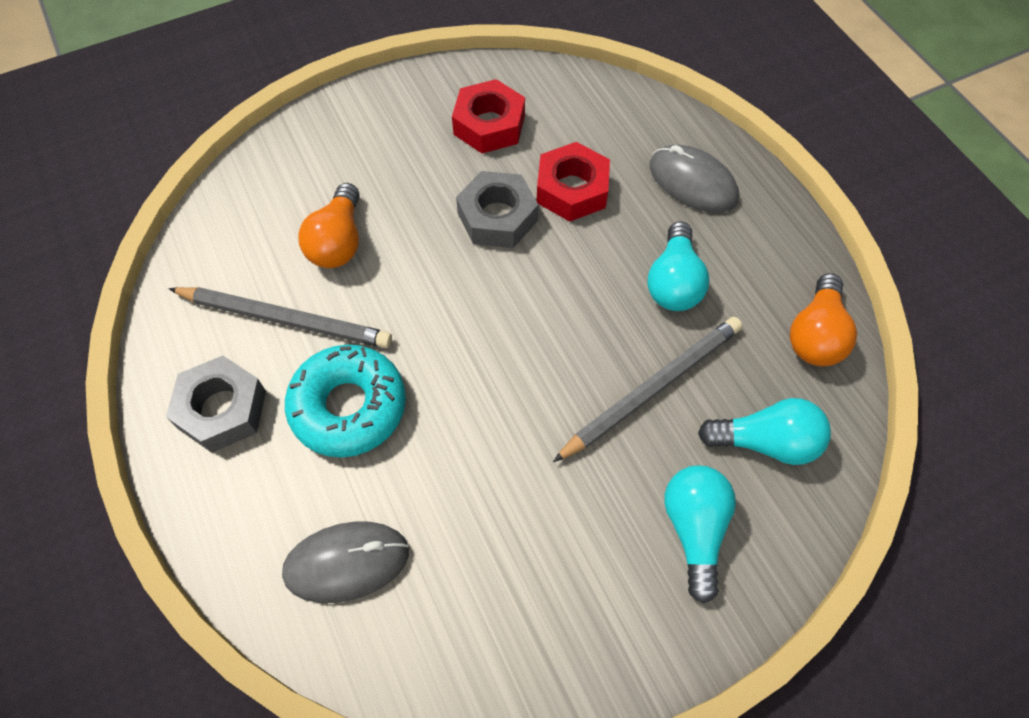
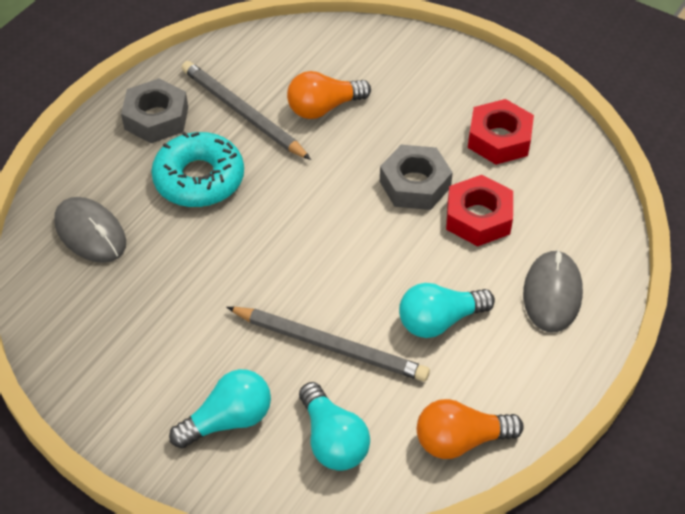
camera: 60 degrees right, 10 degrees down
(285, 319) = (242, 113): grey pencil -> grey pencil turned 150 degrees clockwise

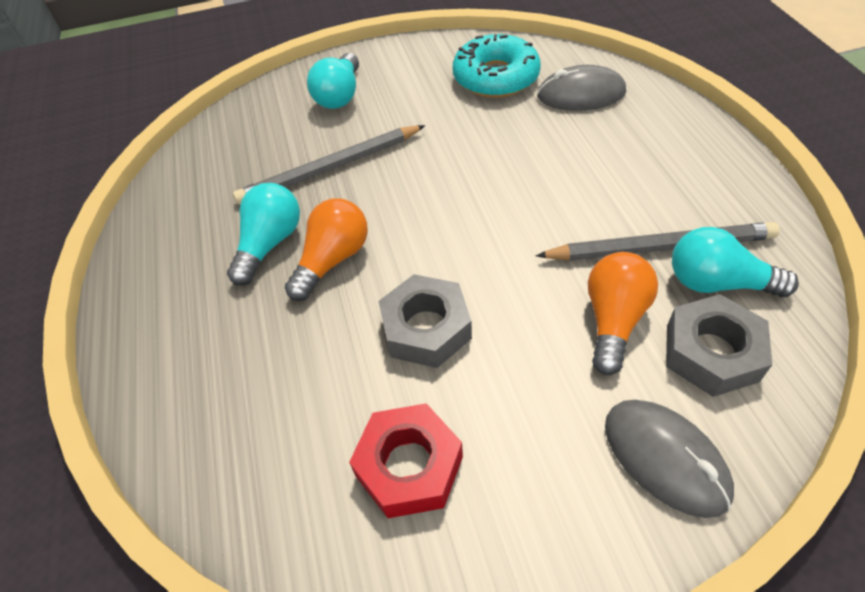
camera: 135 degrees right, 0 degrees up
(156, 118) = (702, 182): grey nut -> grey nut (711, 353)
(199, 179) = (587, 175): turquoise donut -> turquoise donut (496, 77)
(333, 440) = (263, 132): turquoise light bulb -> turquoise light bulb (717, 283)
(460, 440) = (176, 193): orange light bulb -> orange light bulb (332, 260)
(478, 217) = (330, 352): red nut -> none
(552, 293) = (190, 344): grey mouse -> grey mouse (665, 458)

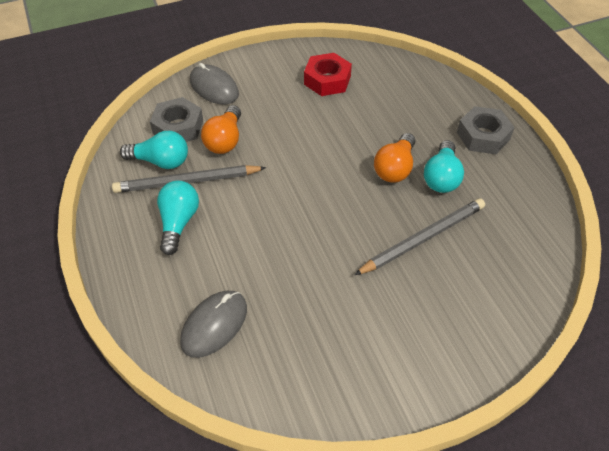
camera: 170 degrees right, 0 degrees up
(340, 95) = (445, 323): turquoise light bulb -> turquoise light bulb (178, 222)
(426, 328) = (328, 133): grey nut -> grey nut (483, 136)
(496, 77) = (294, 350): turquoise donut -> none
(581, 94) = (214, 325): grey mouse -> grey mouse turned 45 degrees counterclockwise

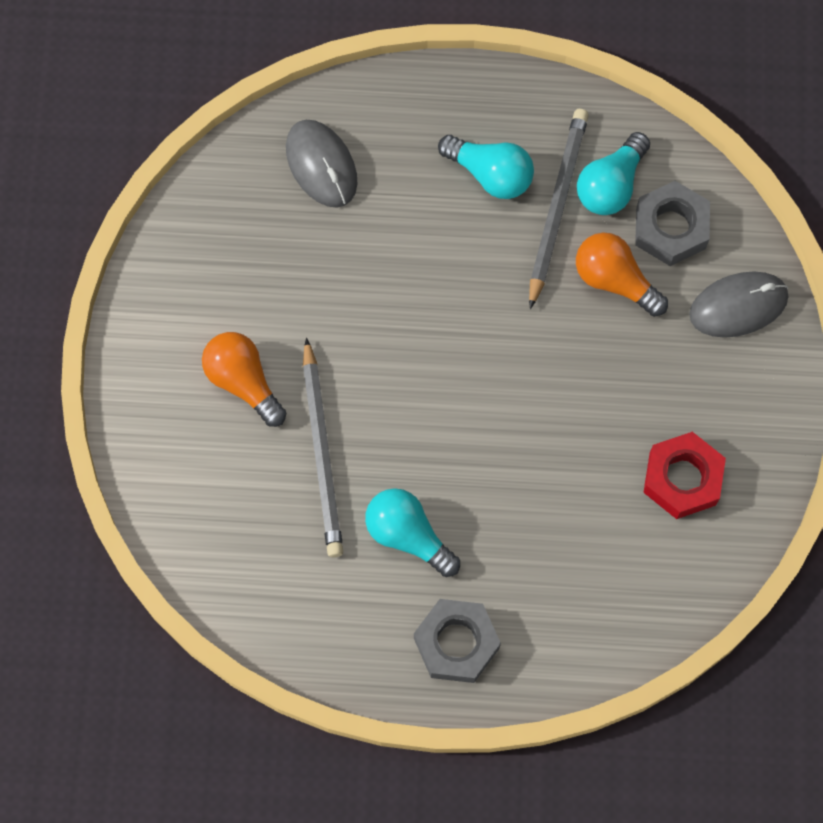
camera: 115 degrees right, 20 degrees up
(395, 168) = (454, 482): orange light bulb -> orange light bulb (243, 382)

